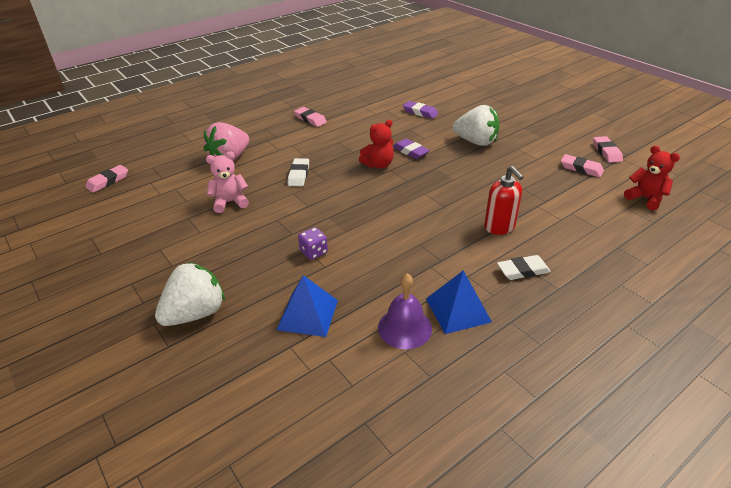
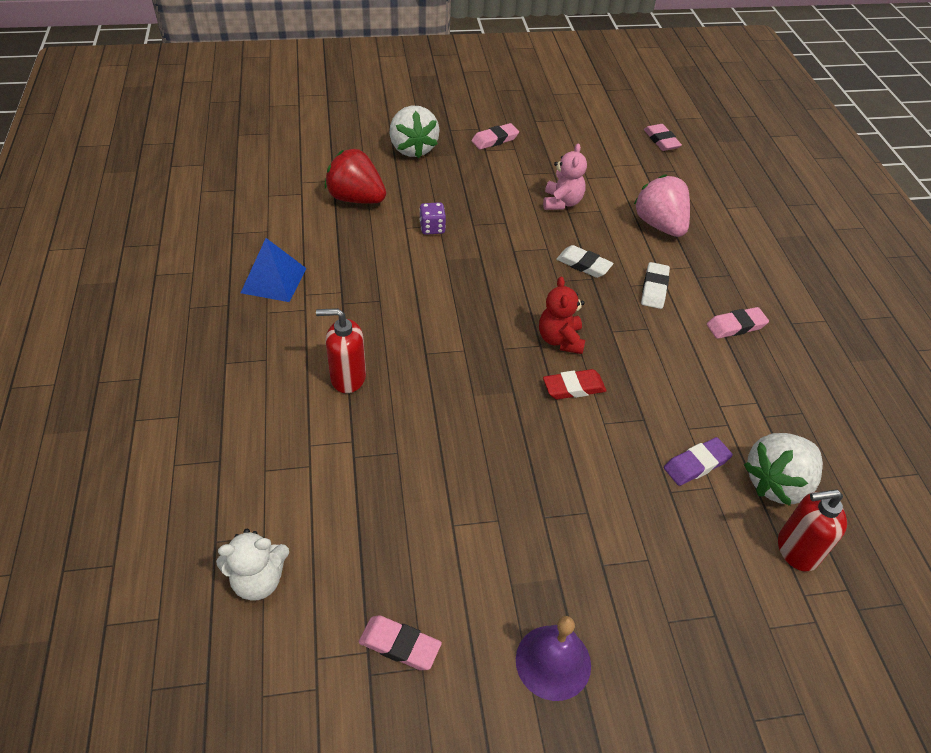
camera: 115 degrees right, 10 degrees up
(308, 314) = (356, 199): blue pyramid -> red strawberry
(404, 328) = (289, 241): purple bell -> purple bell (553, 662)
(410, 151) = (573, 387): purple eraser -> red eraser
(437, 87) = (796, 550): none -> red soap dispenser
(476, 142) = (553, 479): white strawberry -> white strawberry (777, 483)
(523, 270) = (271, 352): white eraser -> white eraser (654, 288)
(581, 168) = (386, 562): pink eraser -> pink eraser (495, 140)
(645, 199) = (258, 580): red teddy bear -> white teddy bear

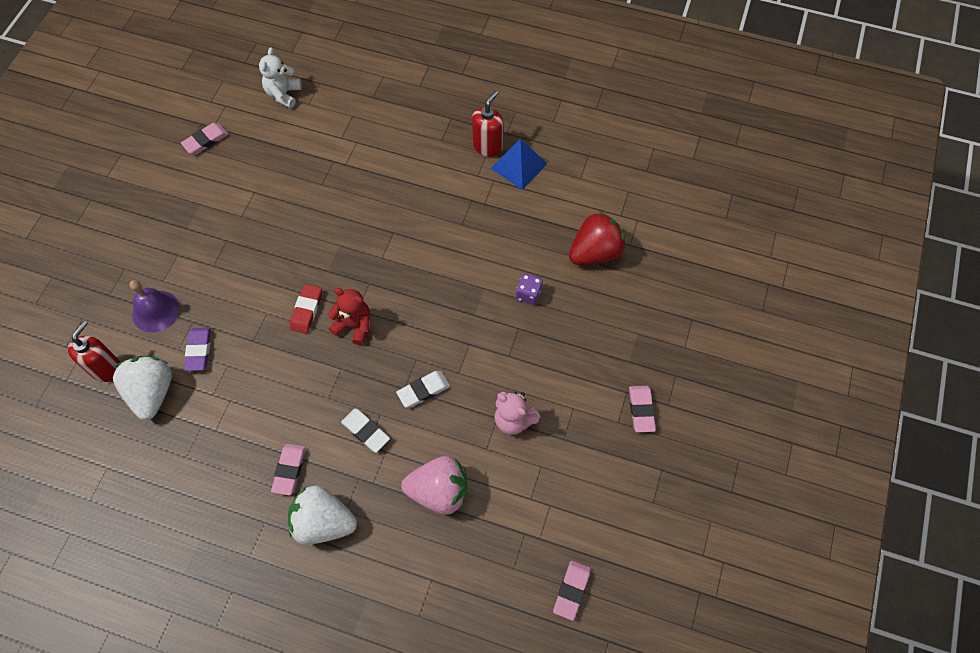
camera: 120 degrees right, 15 degrees up
(347, 378) = (398, 179): red soap dispenser -> red soap dispenser (487, 146)
(413, 149) = (654, 327): white strawberry -> white strawberry (323, 522)
(553, 662) = (147, 202): purple bell -> purple bell (155, 311)
(661, 140) = (571, 590): pink eraser -> pink eraser turned 75 degrees counterclockwise

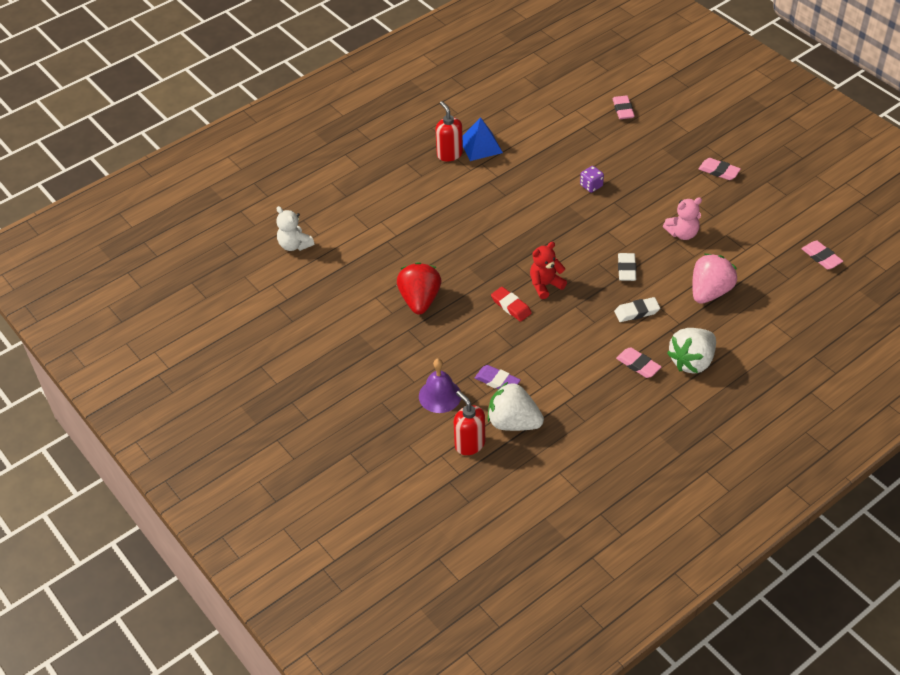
camera: 55 degrees left, 15 degrees down
(206, 141) = (298, 308): pink eraser -> pink eraser (623, 110)
(595, 252) = (584, 140): red strawberry -> red strawberry (420, 300)

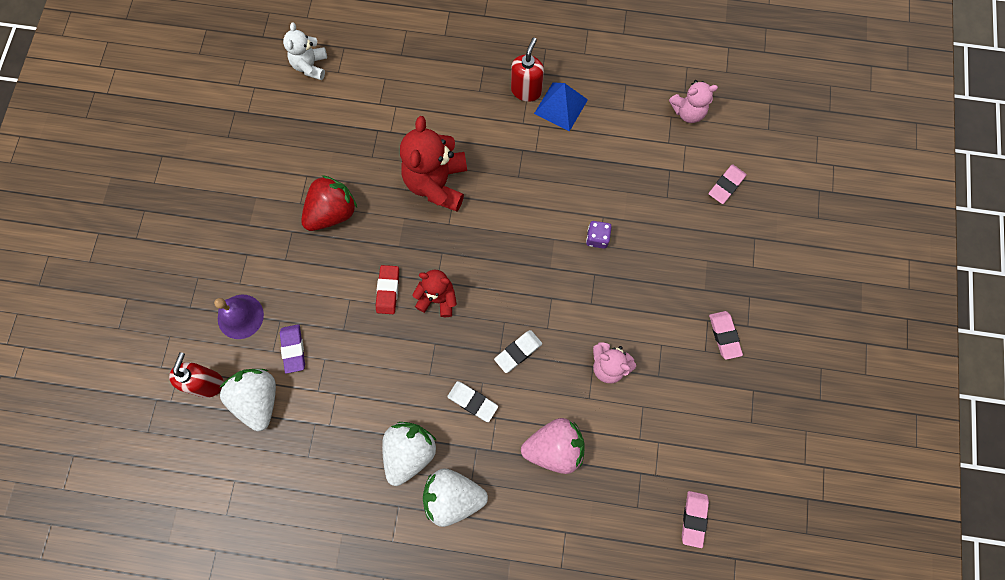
camera: 45 degrees right, 25 degrees up
(462, 235) = (437, 183): none -> red teddy bear
(555, 95) = (688, 112): none -> pink teddy bear
(638, 365) = (409, 452): pink eraser -> white strawberry

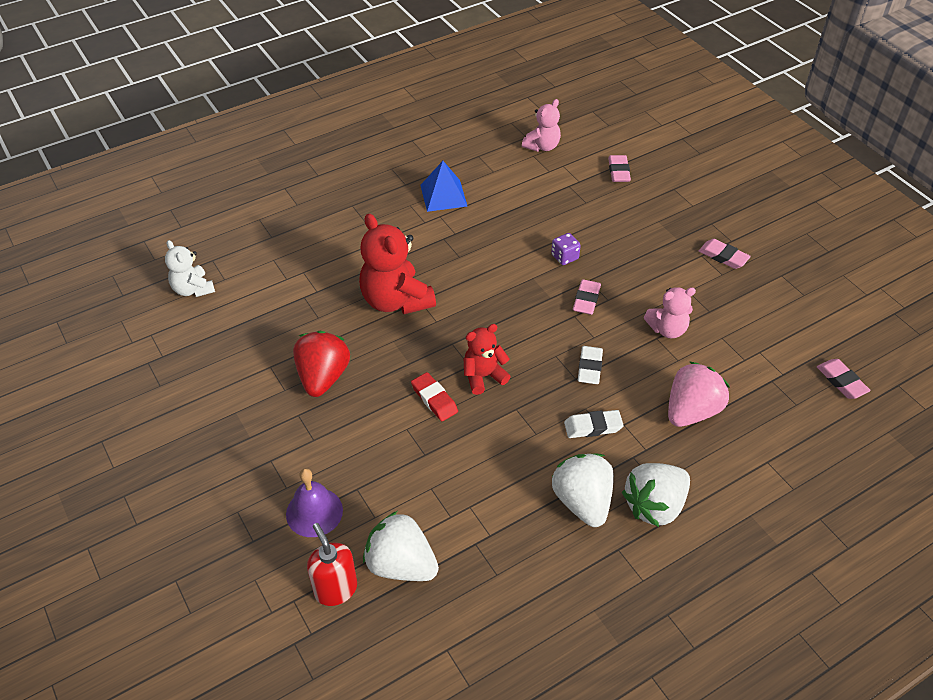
camera: 40 degrees left, 25 degrees down
(293, 349) = (393, 501): purple eraser -> none
(526, 90) = (405, 201): red soap dispenser -> none
(574, 291) = (586, 300): none -> pink eraser

